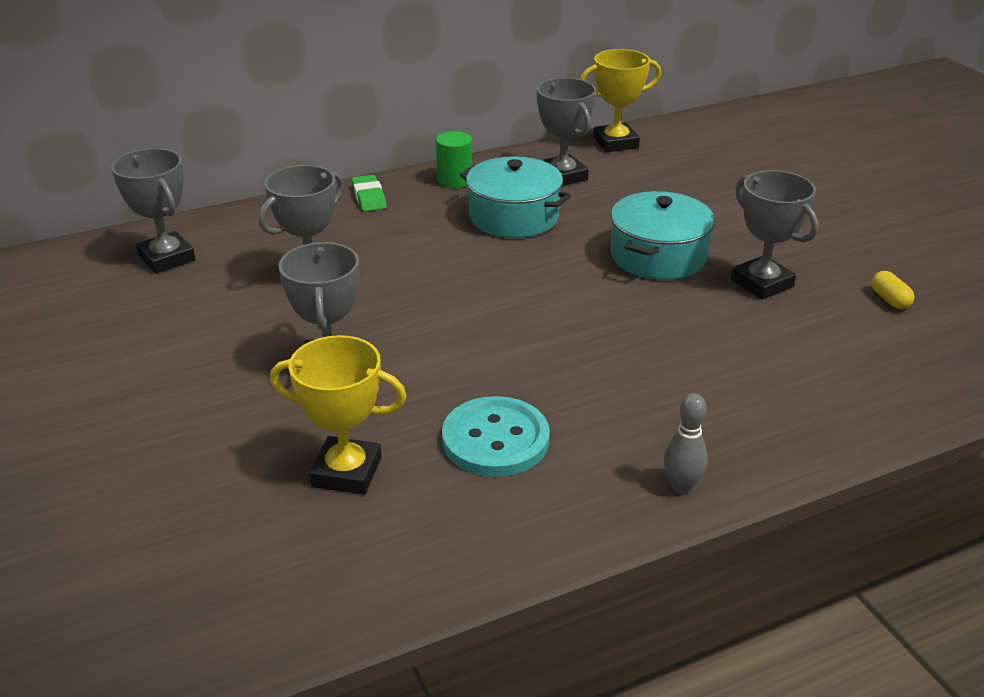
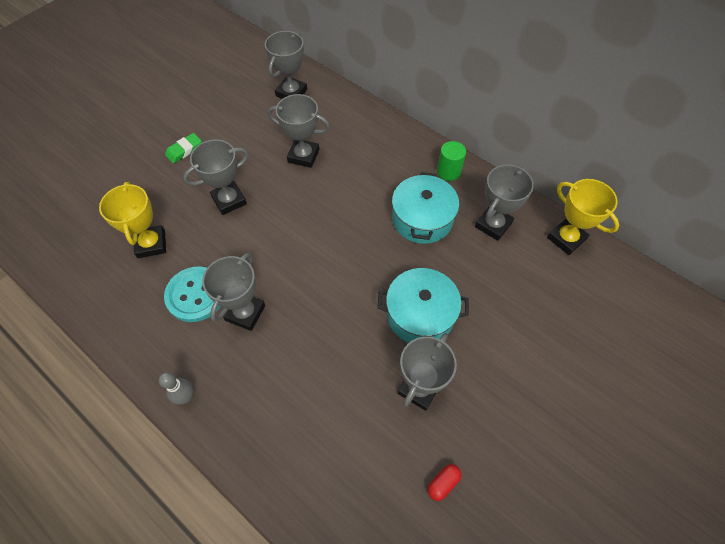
camera: 65 degrees right, 25 degrees up
(369, 197) = (401, 141): green eraser -> green eraser (184, 150)
(564, 395) = (245, 313): none -> grey trophy
(889, 300) = (443, 483): yellow capsule -> red capsule

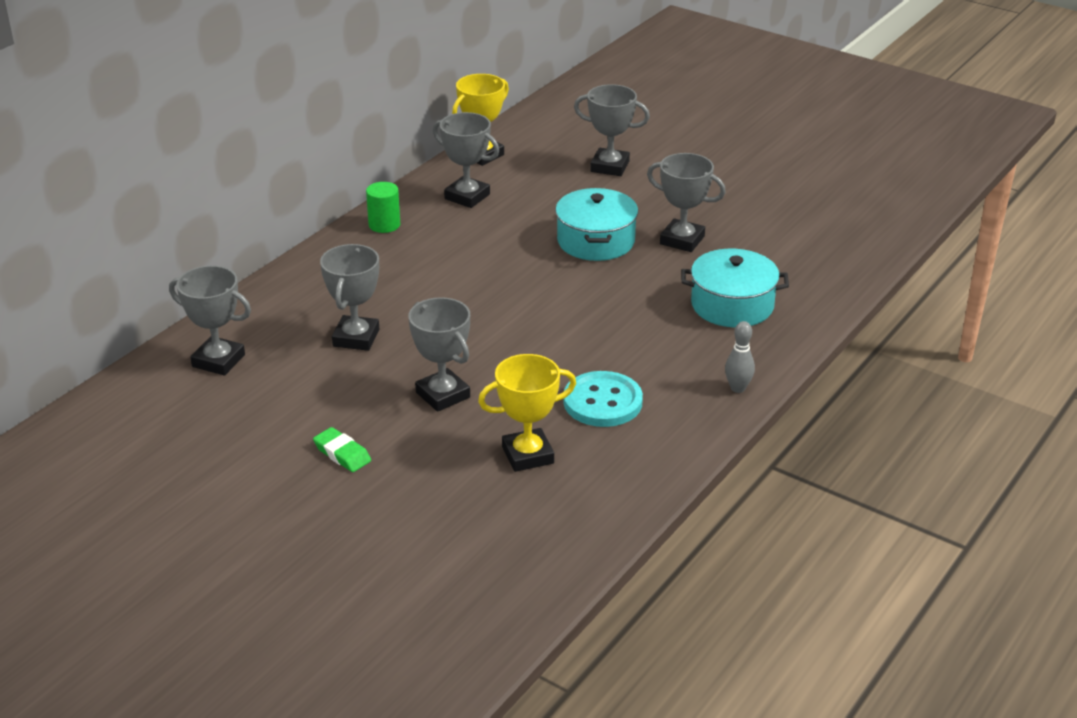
camera: 95 degrees left, 25 degrees down
(245, 313) = (620, 359): grey trophy -> grey trophy (609, 166)
(422, 219) = (462, 242): turquoise pot -> turquoise pot (732, 305)
(443, 483) = (771, 226): red capsule -> none

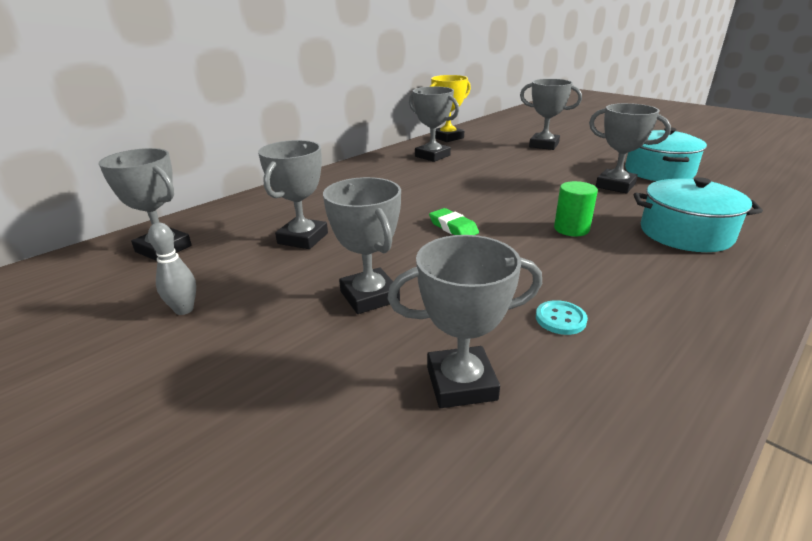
camera: 10 degrees right, 5 degrees down
(342, 454) = (220, 357): green eraser -> green eraser (453, 227)
(384, 225) = (363, 168): green cylinder -> green cylinder (571, 229)
(527, 455) = (461, 383): yellow trophy -> grey trophy
(595, 241) = (537, 183): turquoise pot -> turquoise pot (658, 171)
(602, 402) = (560, 319): turquoise button -> turquoise button, size x0.50
(738, 388) = (734, 316): grey bowling pin -> grey bowling pin (184, 310)

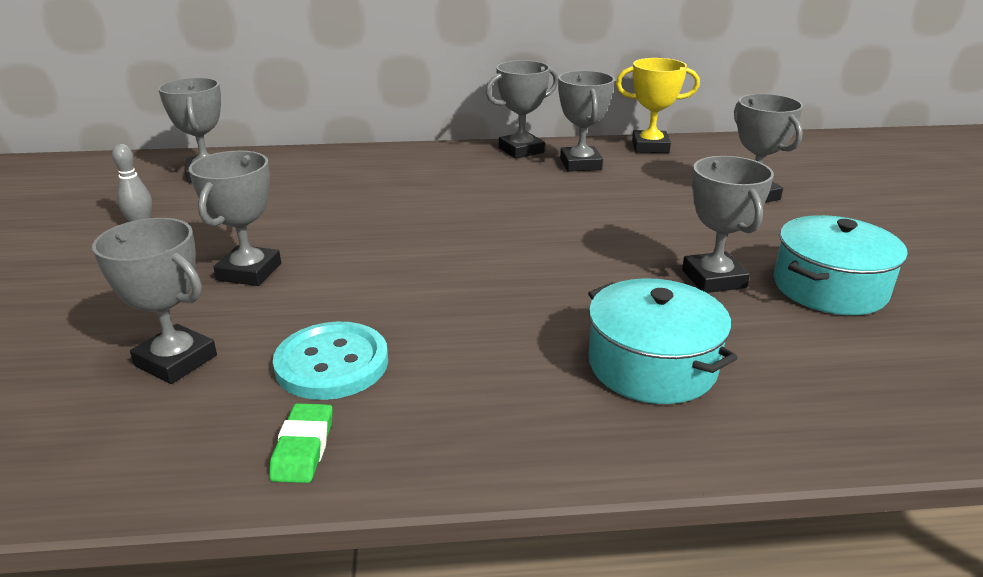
camera: 40 degrees right, 0 degrees up
(303, 238) = (300, 204): grey trophy -> grey trophy (521, 150)
(453, 227) = (429, 247): green eraser -> green eraser (303, 448)
(560, 319) = (332, 363): turquoise button -> turquoise button, size x2.00
(571, 229) = (535, 299): green cylinder -> none

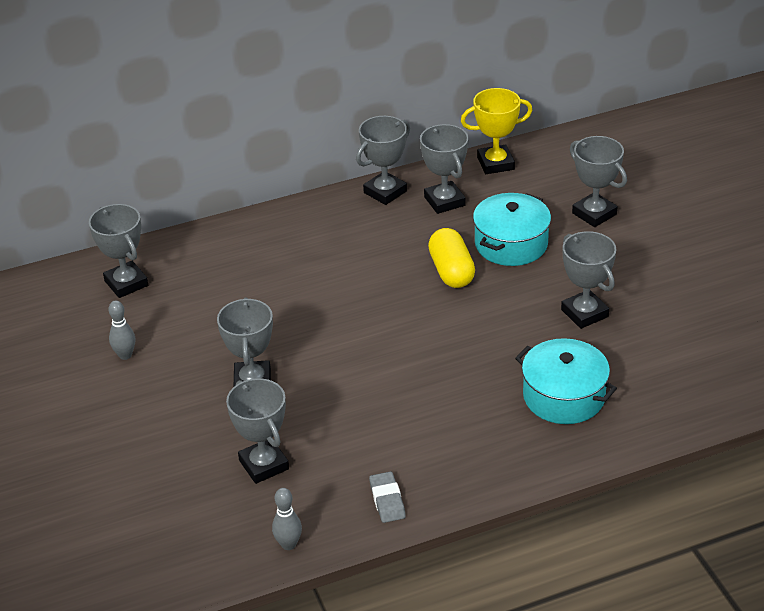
camera: 15 degrees left, 10 degrees up
(103, 478) = (288, 544): none -> grey bowling pin
(176, 360) = (264, 465): grey trophy -> grey trophy turned 45 degrees clockwise
(303, 448) = (387, 500): green eraser -> grey eraser
(332, 363) = (366, 443): turquoise button -> none
(557, 215) = (451, 271): none -> yellow capsule
(829, 287) = (662, 304): turquoise pot -> turquoise pot (511, 244)

